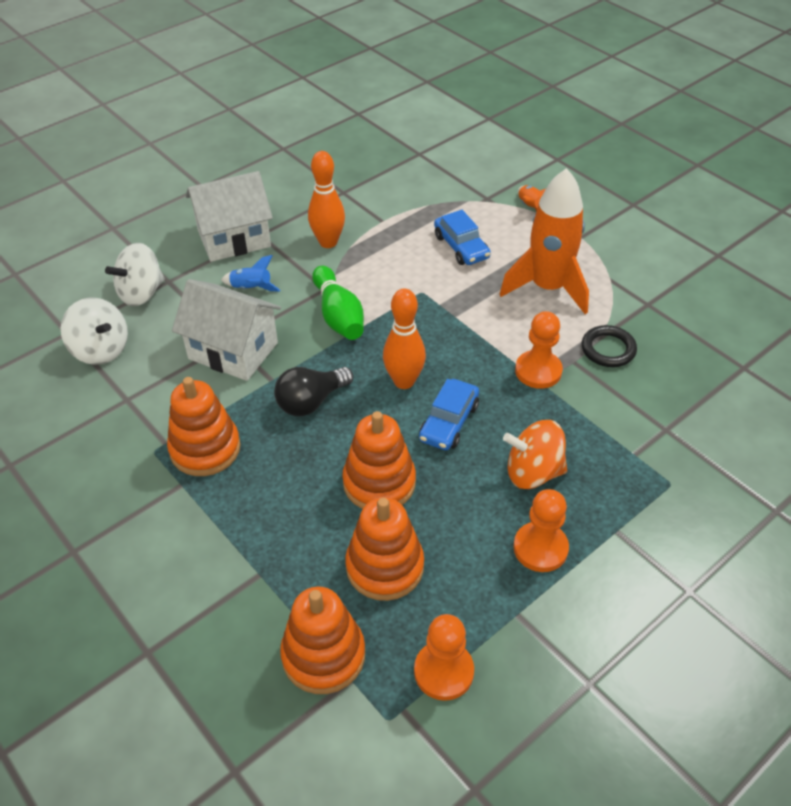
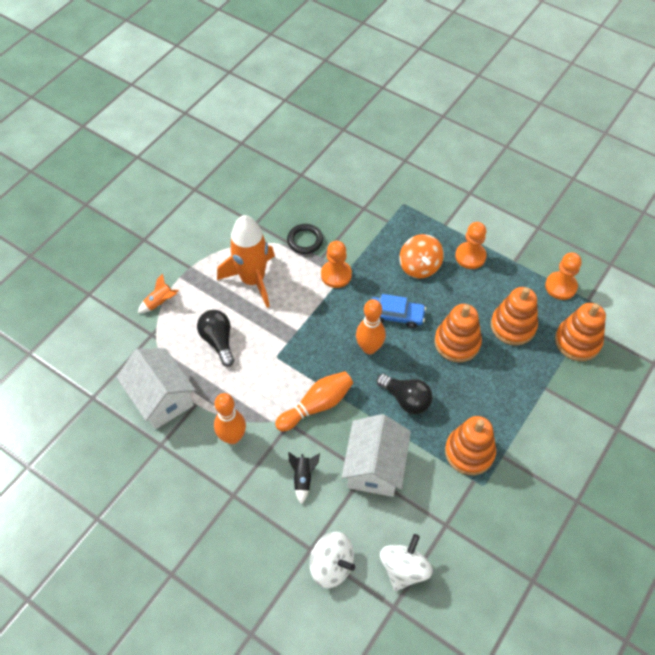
camera: 105 degrees left, 10 degrees up
(234, 238) = (243, 515): white house -> white house (161, 398)
(251, 288) = (303, 478): blue rocket -> black rocket
(338, 315) = (317, 405): green bowling pin -> orange bowling pin
(461, 247) = (218, 341): blue car -> black light bulb

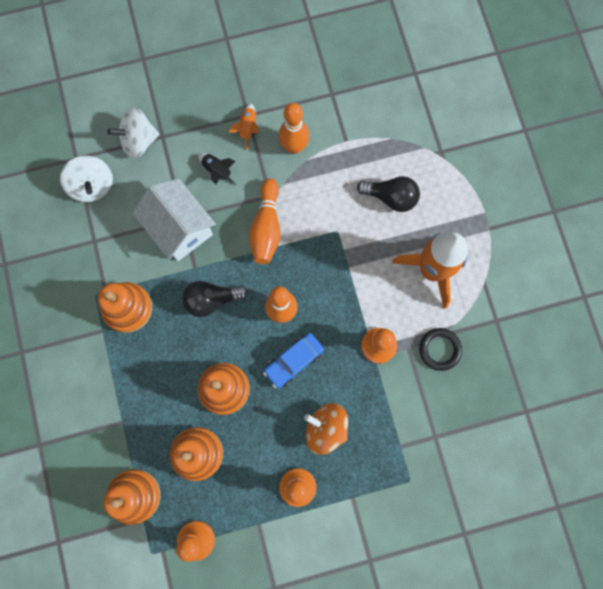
camera: 130 degrees right, 20 degrees up
(160, 302) = (469, 178): orange rocket -> orange rocket (248, 128)
(161, 398) = (372, 119): white house -> none

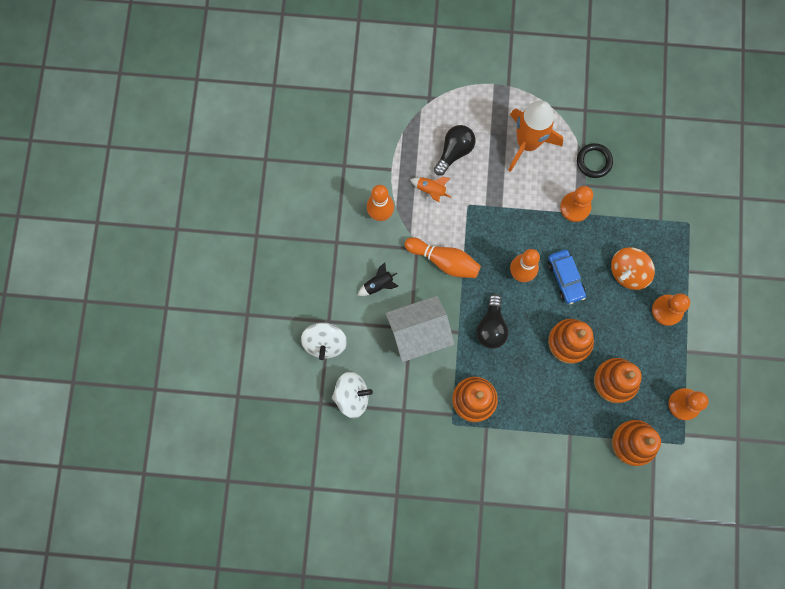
camera: 70 degrees left, 0 degrees up
(248, 128) = (349, 246): orange rocket -> orange rocket (431, 190)

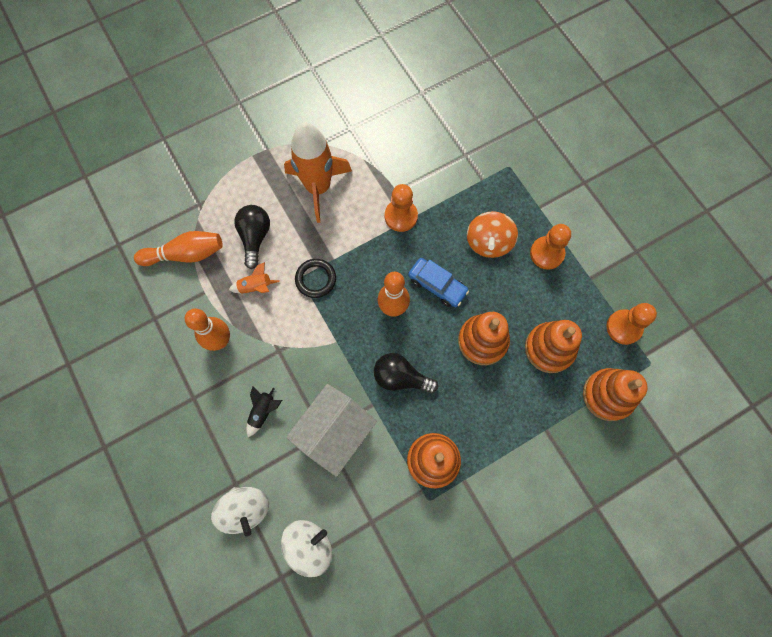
camera: 35 degrees left, 5 degrees down
(444, 261) = (313, 345): orange bowling pin -> orange bowling pin (185, 254)
(491, 327) = (400, 377): black light bulb -> black light bulb turned 135 degrees clockwise
(594, 161) = (389, 166): black ring -> black ring (316, 279)

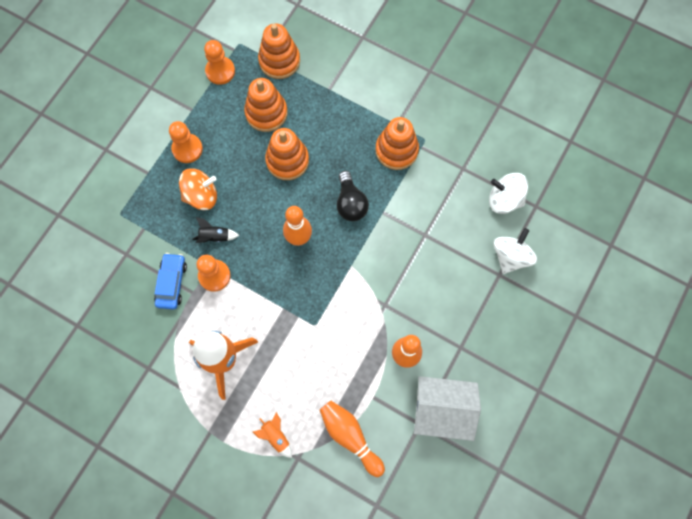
camera: 120 degrees left, 0 degrees up
(255, 237) = (301, 386): black light bulb -> none
(255, 287) = (344, 357): orange rocket -> orange rocket (276, 436)
(263, 412) = (437, 287): black rocket -> black rocket (215, 236)
(316, 279) = (309, 312): black ring -> none
(334, 432) = (419, 227): white house -> white house (441, 410)
(437, 285) = (260, 215): blue car -> blue car (172, 283)

